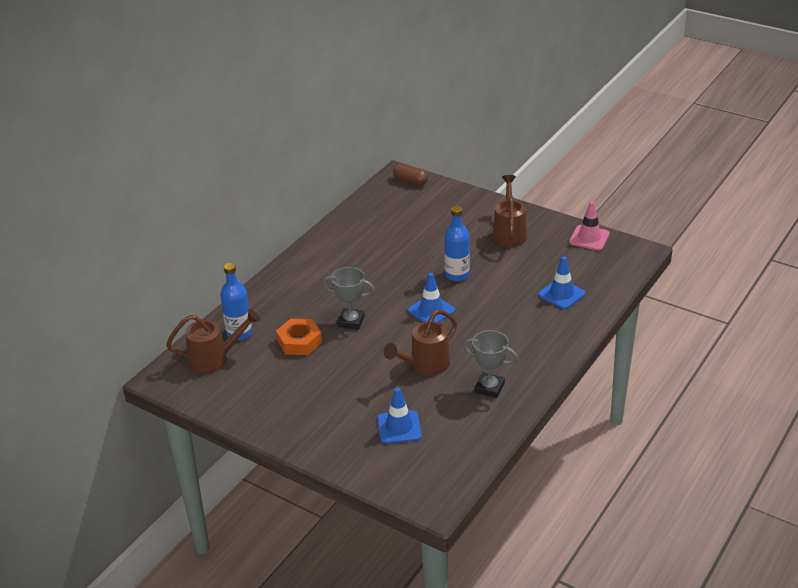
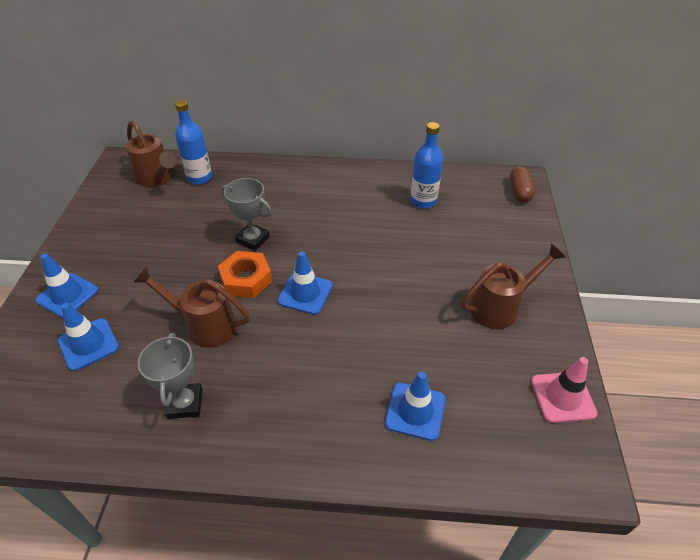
camera: 60 degrees right, 10 degrees up
(299, 342) = (204, 217): orange nut -> orange nut (246, 279)
(333, 433) = (67, 295): none -> blue traffic cone
(351, 321) = (253, 239): grey trophy -> grey trophy turned 45 degrees counterclockwise
(457, 275) = (384, 290): blue bottle -> blue bottle (423, 201)

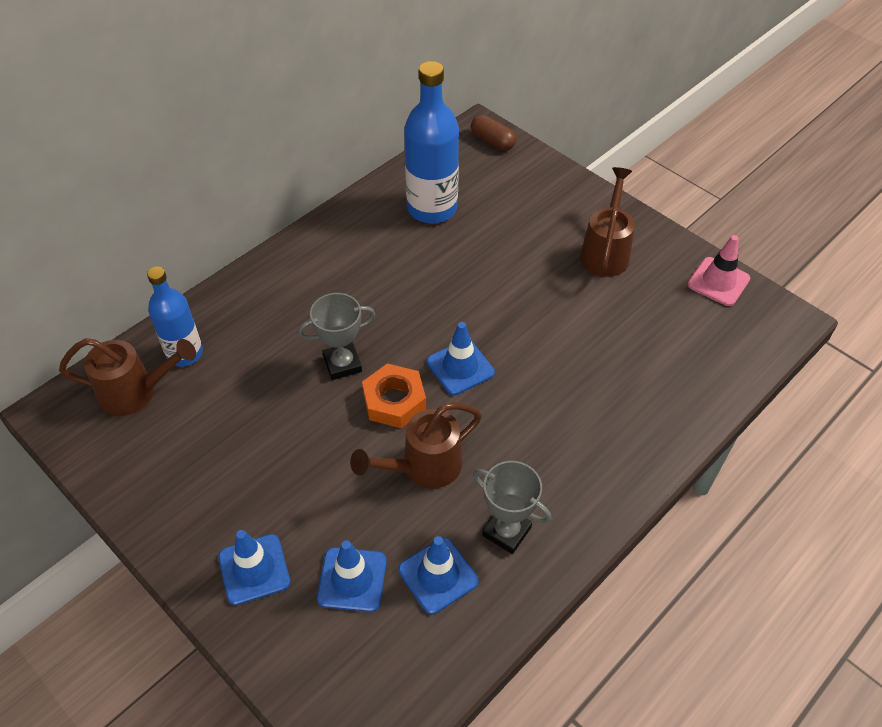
camera: 50 degrees left, 5 degrees up
(415, 411) = (655, 375): blue traffic cone -> blue traffic cone (438, 575)
(423, 201) = (432, 208): blue bottle -> blue bottle, size x1.56

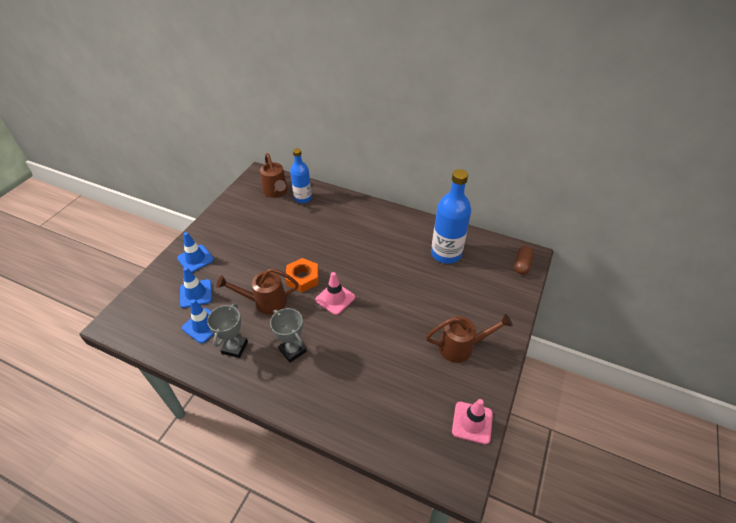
camera: 70 degrees right, 5 degrees down
(342, 364) = (318, 251): grey trophy -> grey trophy (292, 350)
(424, 467) = (265, 302): brown watering can -> brown watering can turned 45 degrees counterclockwise
(460, 367) = (335, 298): blue traffic cone -> pink traffic cone

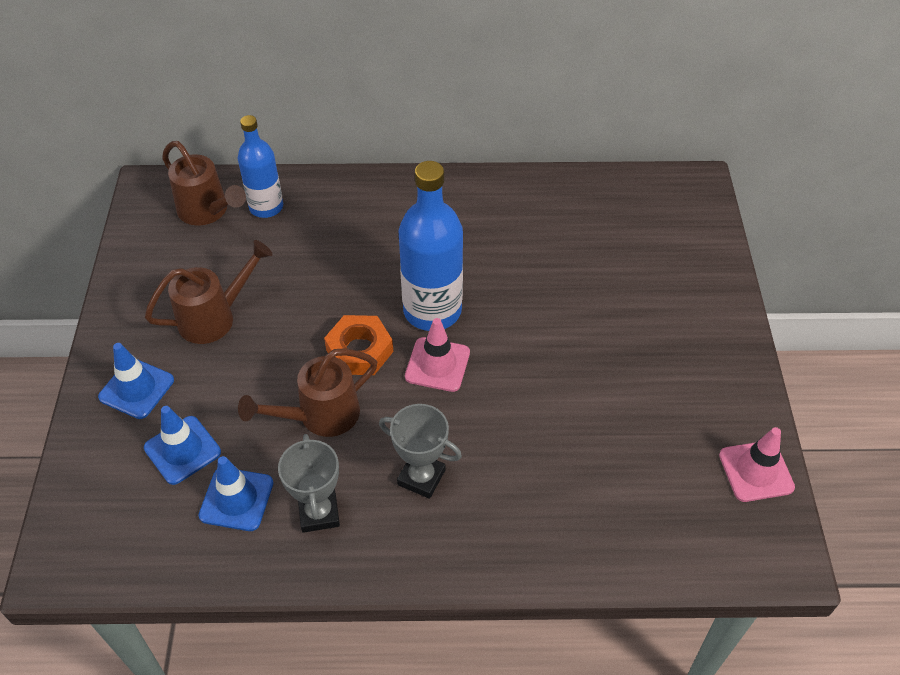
camera: 25 degrees left, 5 degrees up
(446, 253) = (571, 224): blue bottle -> blue bottle (432, 310)
(461, 347) = (678, 366): brown watering can -> brown watering can (214, 317)
(522, 265) = (695, 202): brown capsule -> none

